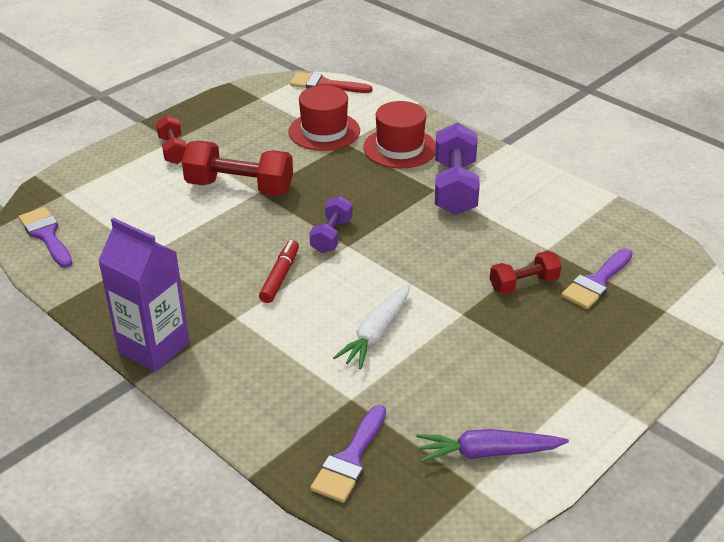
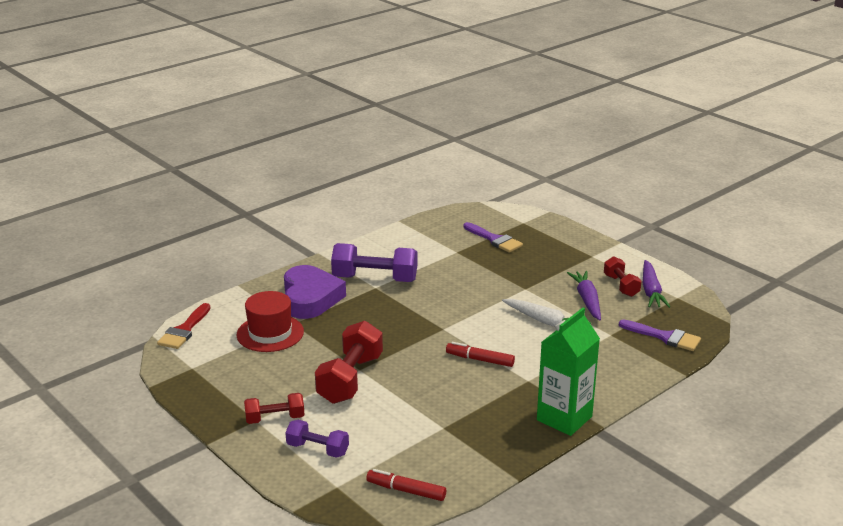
camera: 85 degrees left, 10 degrees down
(46, 235) = (406, 490): purple brush -> red marker
(154, 347) = (564, 418): purple carton -> green carton
(331, 235) = (429, 335): purple dumbbell -> purple dumbbell (317, 449)
(400, 148) = (310, 298): red hat -> purple heart
(442, 376) = (587, 300): none -> purple carrot
(523, 284) = (495, 264): red dumbbell -> red dumbbell (621, 286)

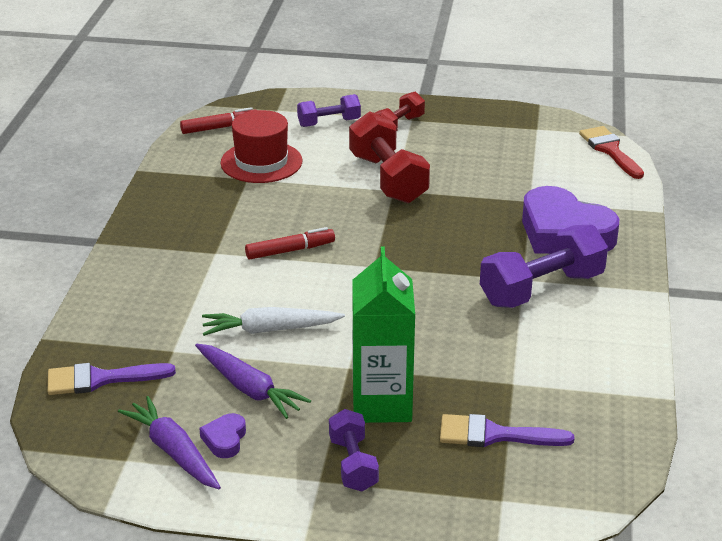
camera: 140 degrees right, 5 degrees up
(270, 333) = (532, 182): red hat -> red hat (261, 162)
(564, 418) = (141, 232): green carton -> green carton (382, 404)
(570, 255) = (353, 464): none -> purple dumbbell
(621, 286) = (225, 439): red dumbbell -> purple heart

